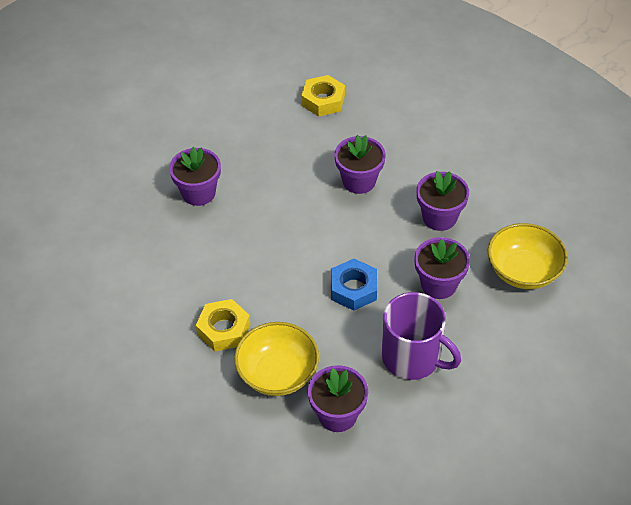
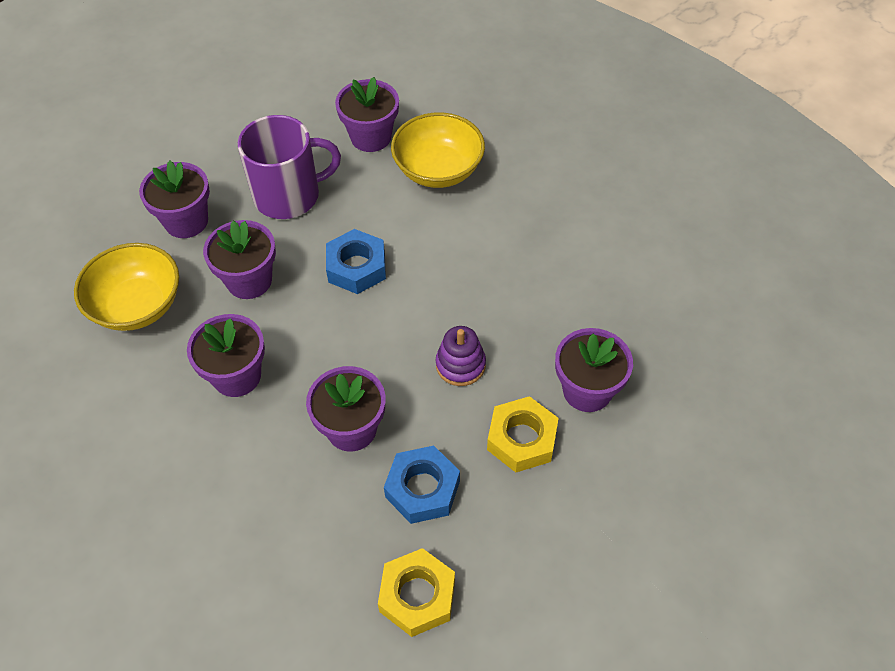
camera: 175 degrees right, 5 degrees up
(223, 329) = (507, 209): yellow nut -> yellow nut (522, 439)
(282, 214) = (460, 365): none -> purple stacking toy
(315, 147) = (422, 489): none -> blue nut
(412, 357) = (289, 195): purple mug -> purple mug turned 135 degrees clockwise
(499, 339) = (186, 221): none -> purple flower pot

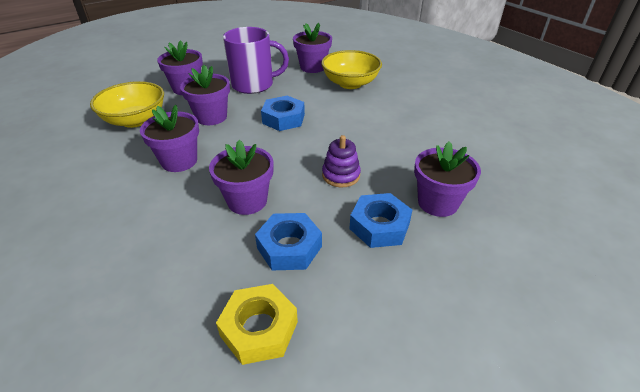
camera: 10 degrees right, 15 degrees down
(522, 439) = (379, 226): yellow nut -> blue nut

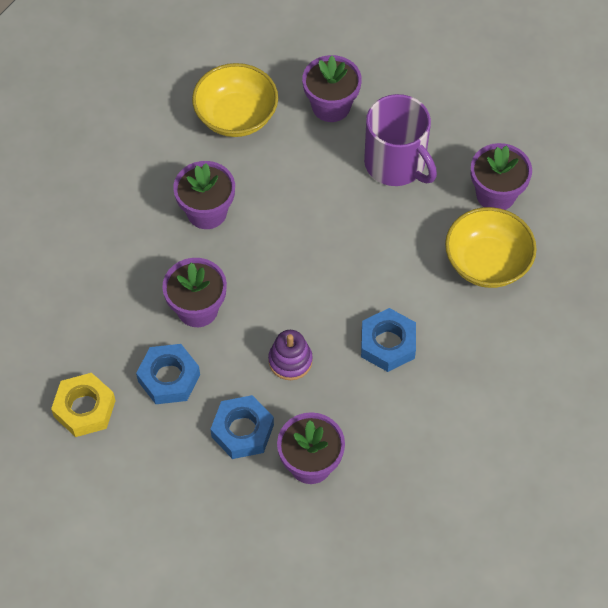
camera: 55 degrees right, 20 degrees up
(211, 117) = (296, 177): purple flower pot -> none
(283, 119) = (348, 246): blue nut -> blue nut (388, 344)

